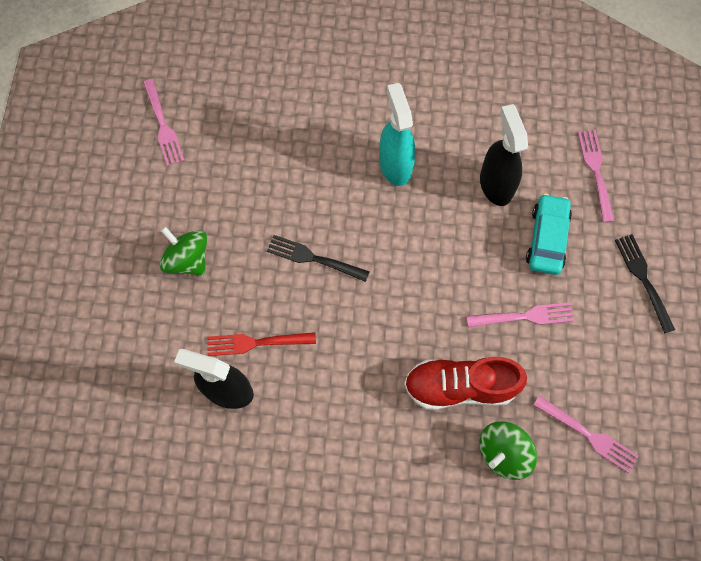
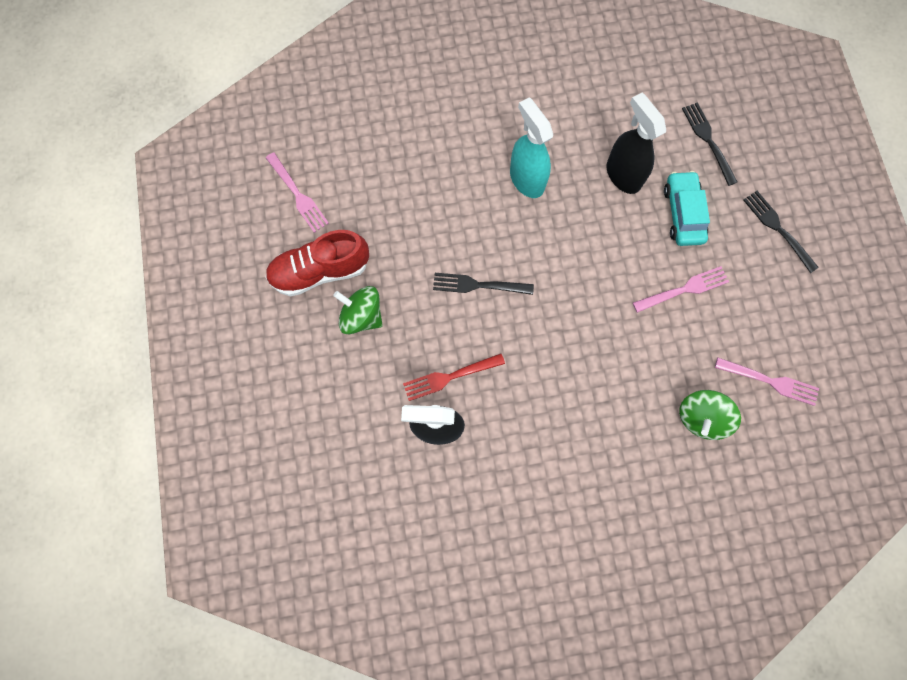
camera: 15 degrees left, 5 degrees up
(460, 387) = (645, 368): red shoe -> red shoe (320, 271)
(596, 172) = (708, 141): pink fork -> black fork

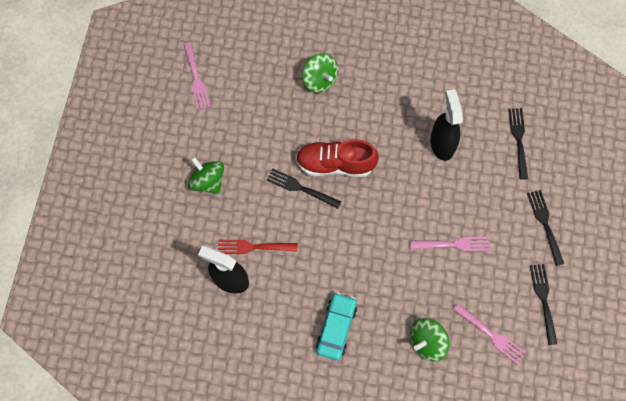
camera: 20 degrees right, 5 degrees down
(320, 271) = (191, 139): red shoe -> red shoe (335, 164)
(449, 147) = (320, 80): none -> green spinning top
(526, 179) = (367, 123): turquoise spray bottle -> none
(683, 213) = (476, 188): turquoise car -> turquoise car (336, 328)
(813, 319) = (544, 301): none -> black fork

